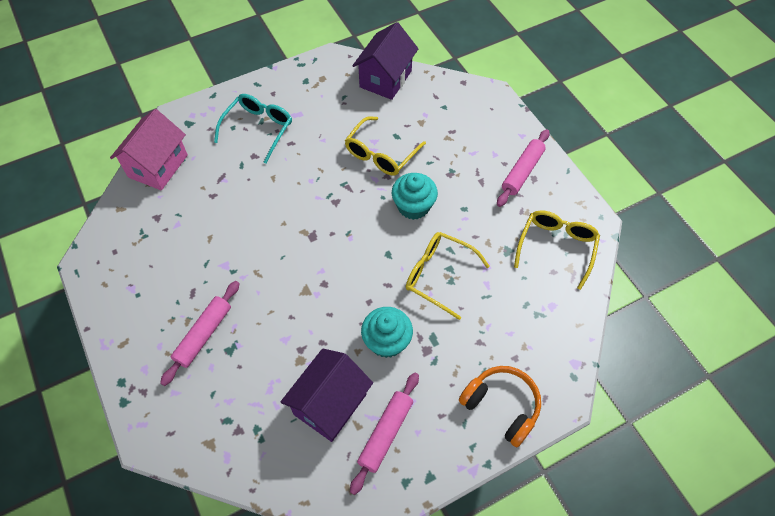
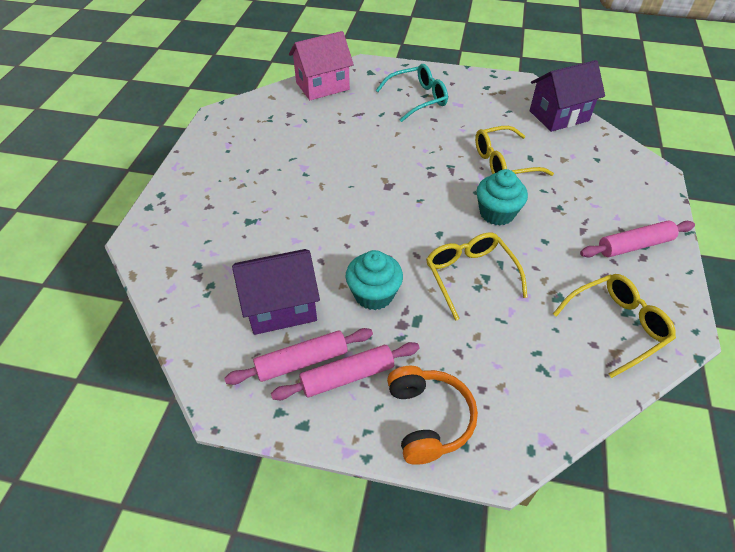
camera: 40 degrees right, 10 degrees down
(204, 335) = (242, 200): pink rolling pin -> pink rolling pin (347, 376)

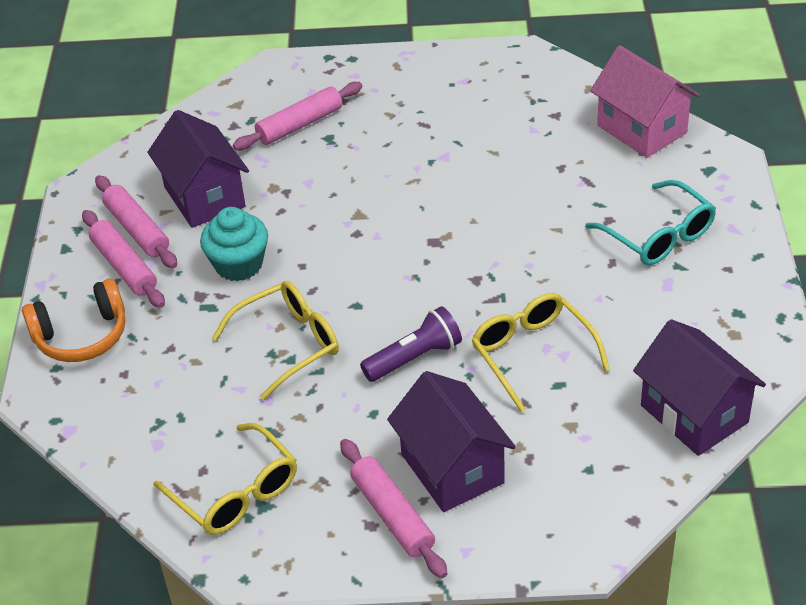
camera: 80 degrees right, 5 degrees down
(223, 235) = (300, 125): none -> pink rolling pin
(497, 213) = (414, 358): turquoise cupcake -> purple flashlight
(595, 212) = (452, 468): none -> purple house

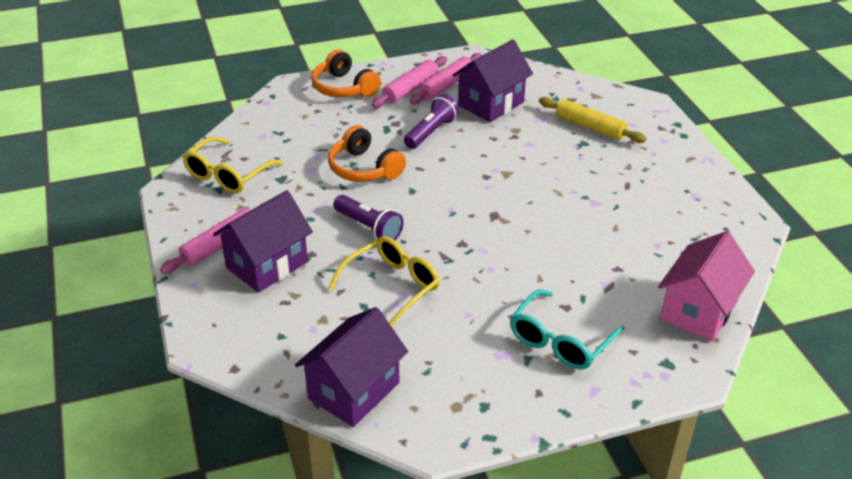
camera: 70 degrees right, 5 degrees down
(239, 264) = (431, 132): turquoise cupcake -> purple flashlight
(289, 343) = (364, 168): yellow glasses -> orange headphones
(300, 125) = (590, 127): pink rolling pin -> yellow rolling pin

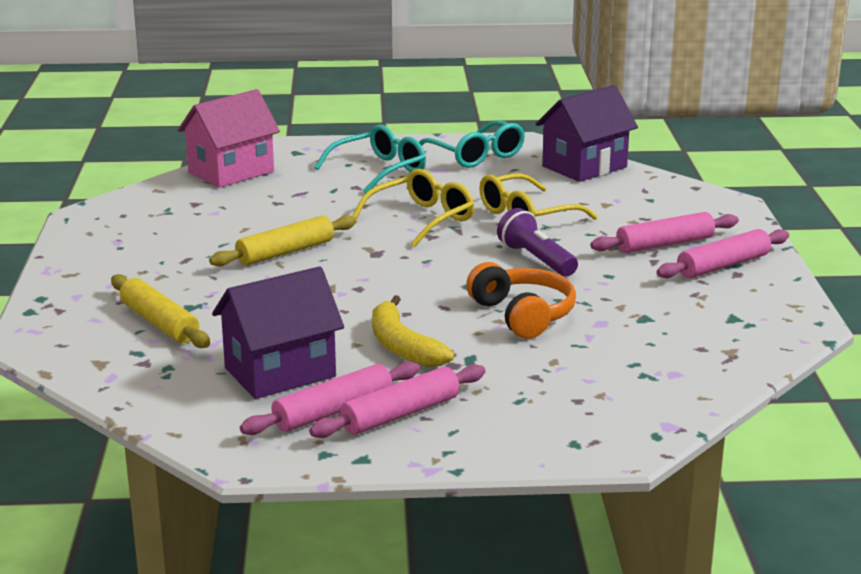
camera: 165 degrees left, 15 degrees down
(227, 175) = (724, 331): yellow glasses -> yellow glasses (422, 219)
(267, 265) = (664, 244): purple house -> pink rolling pin
(344, 88) = (521, 431): orange headphones -> none
(431, 132) = (402, 346): purple flashlight -> yellow banana
(476, 393) = (476, 156): none -> turquoise glasses
(562, 204) = (285, 252): none -> yellow rolling pin

